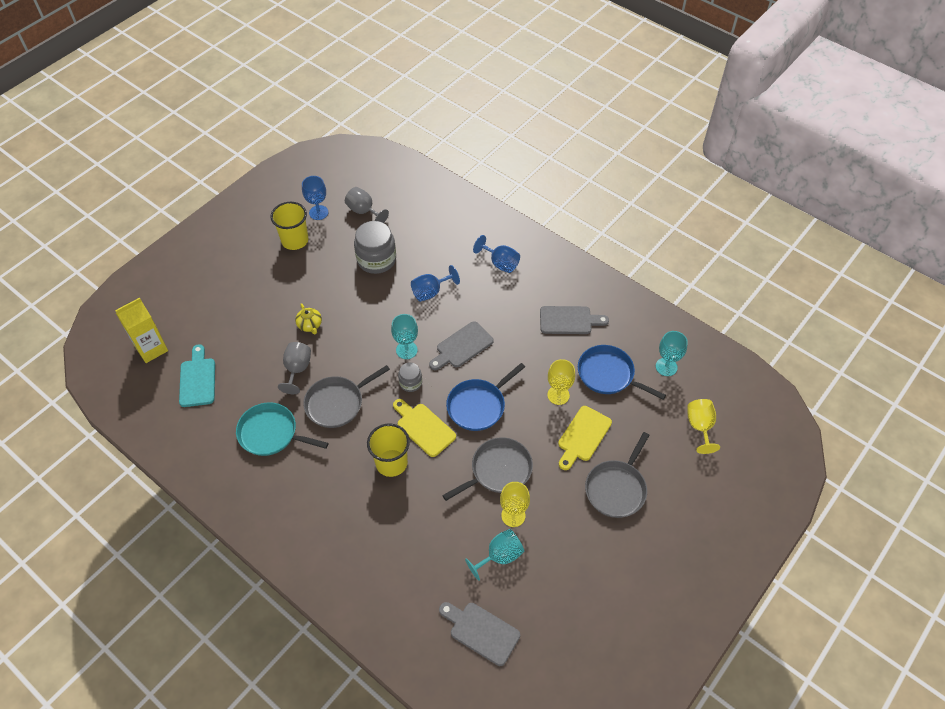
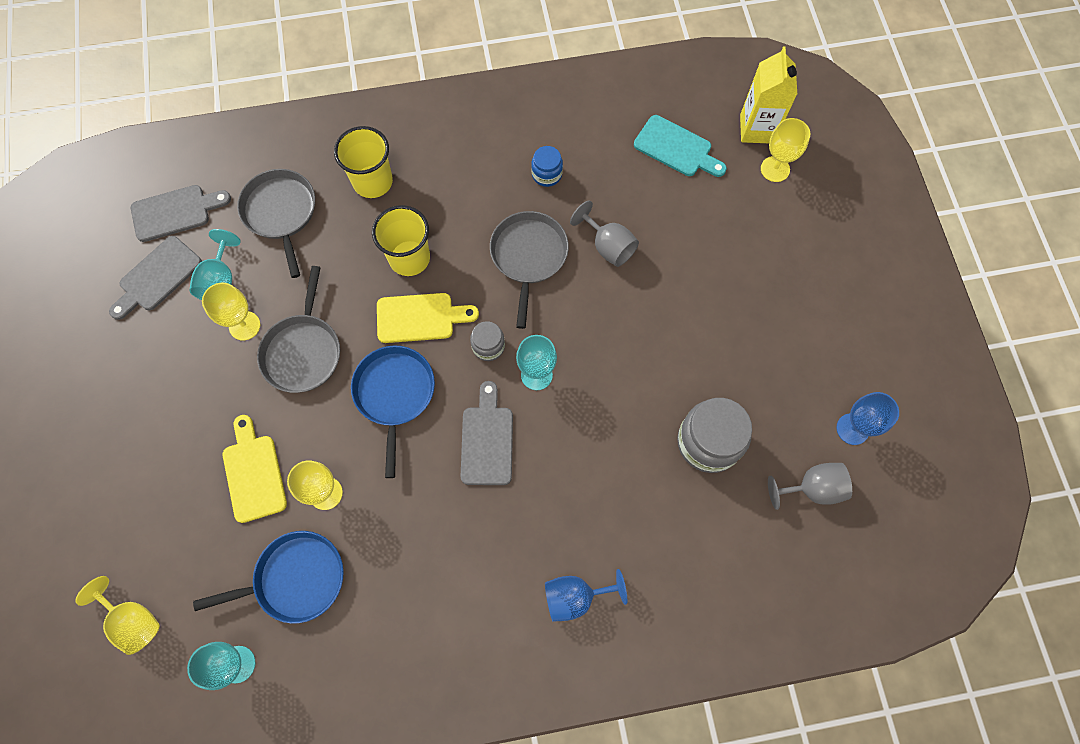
camera: 130 degrees right, 15 degrees up
(177, 324) = (775, 169): none -> yellow goblet
(271, 433) = (547, 174): turquoise pan -> blue jar
(295, 240) = (819, 367): yellow cup -> yellow cup (373, 181)
(310, 325) = (662, 298): yellow teapot -> none
(431, 292) = (600, 468): blue goblet -> none
(569, 320) = (410, 604): grey cutting board -> grey cutting board (157, 277)
(616, 489) = (167, 452): grey pan -> grey pan (280, 212)

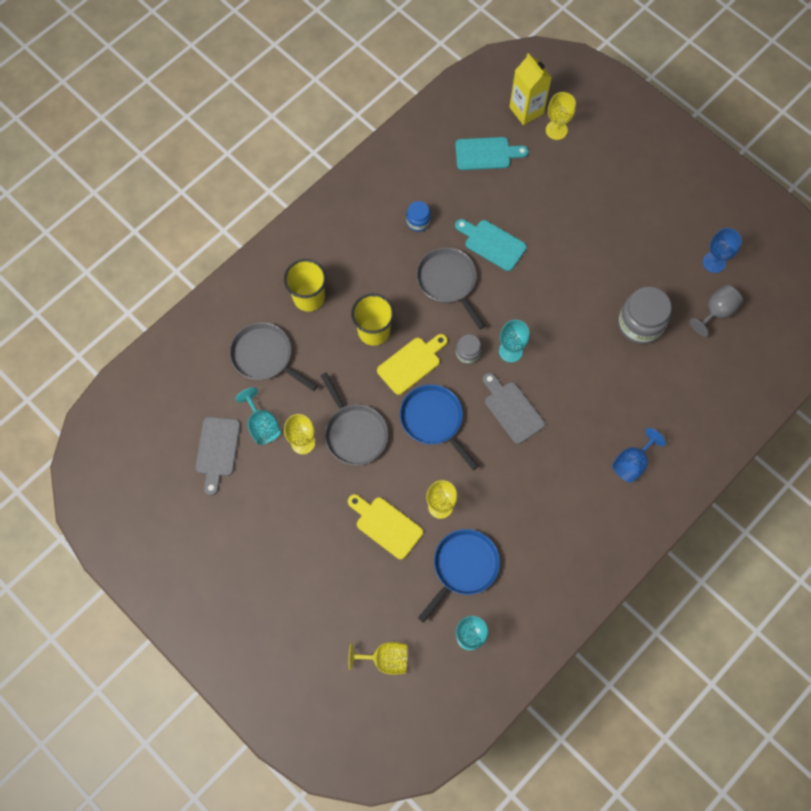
camera: 35 degrees left, 0 degrees up
(175, 212) = (192, 402): grey cutting board -> none
(608, 246) = (492, 244): grey goblet -> turquoise cutting board

